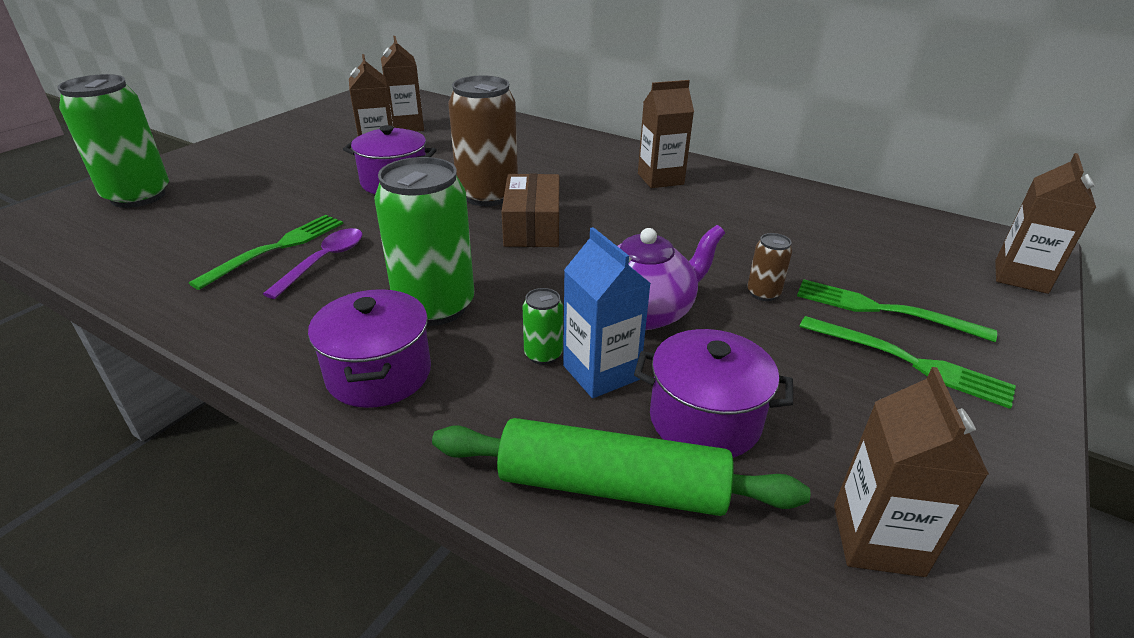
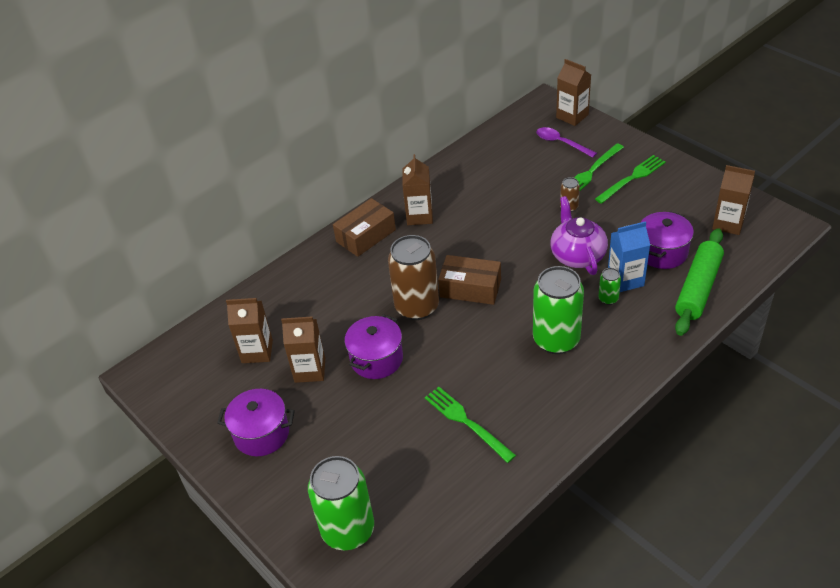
camera: 70 degrees left, 10 degrees up
(324, 261) = (491, 394): purple spoon -> purple spoon (561, 143)
(379, 374) = (614, 363): purple pot -> purple pot (261, 434)
(605, 153) = (365, 235): none -> brown box

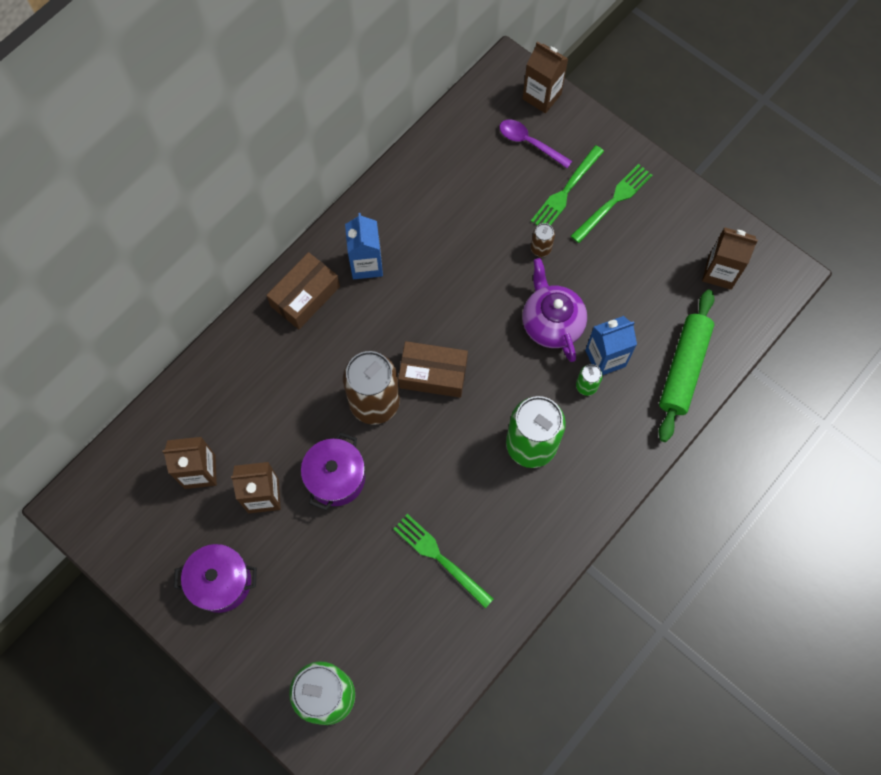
camera: 10 degrees left, 25 degrees up
(419, 216) = (366, 264): brown carton -> blue carton
(662, 252) = (646, 317): purple pot -> none

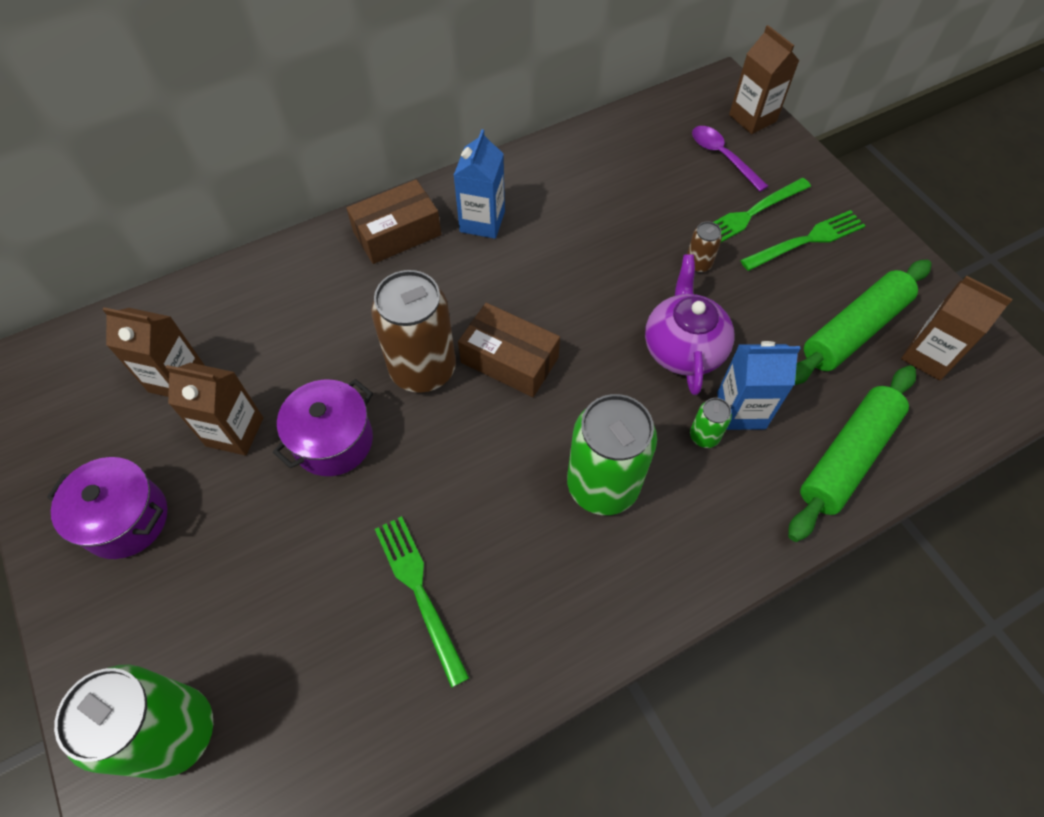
camera: 20 degrees right, 10 degrees down
(665, 268) = (853, 330): none -> green rolling pin

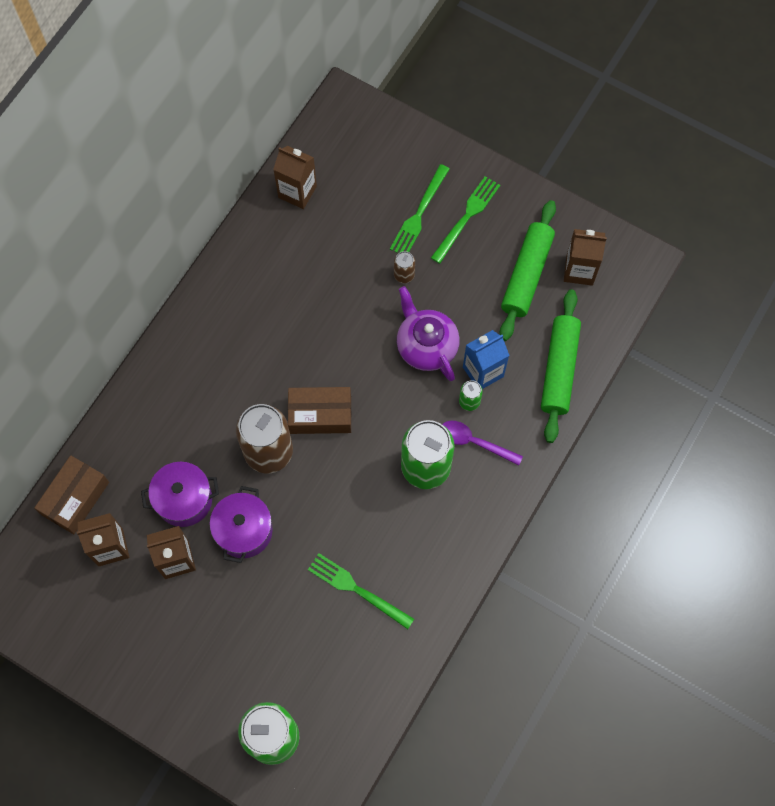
camera: 30 degrees left, 10 degrees up
(126, 519) = (151, 649): purple pot -> purple pot (184, 500)
(397, 233) = (182, 359): brown box -> brown box (75, 498)
(482, 221) = (237, 318): blue carton -> none
(722, 157) = (376, 172): purple spoon -> purple spoon (474, 442)
(752, 118) = (380, 123): brown carton -> brown carton (297, 192)

